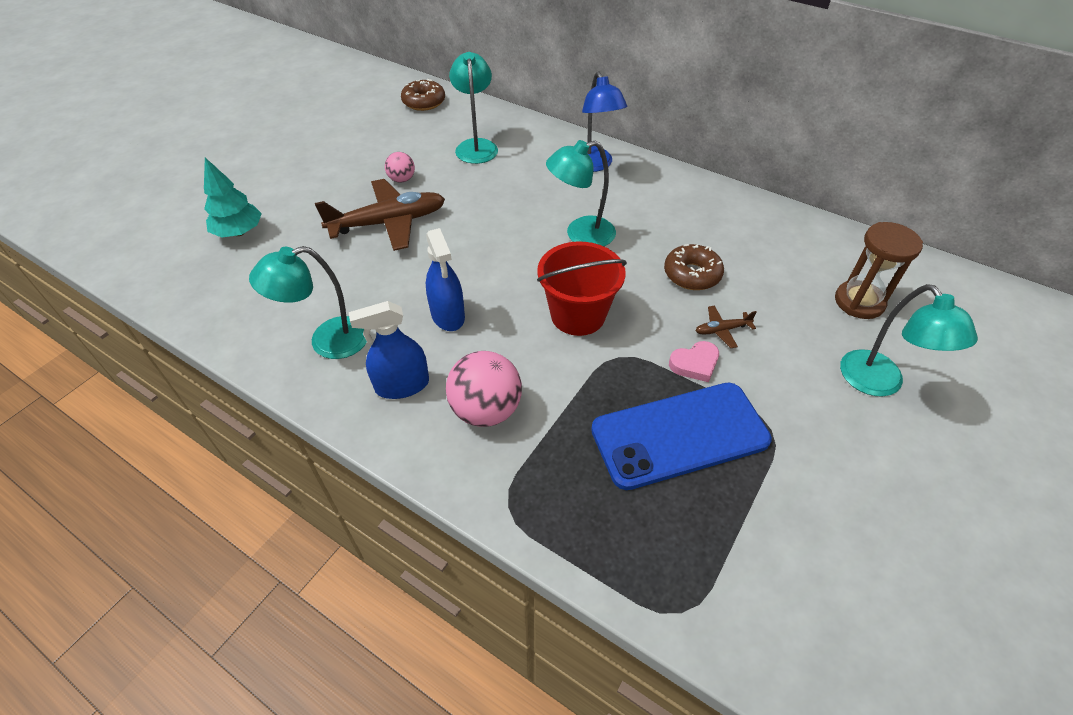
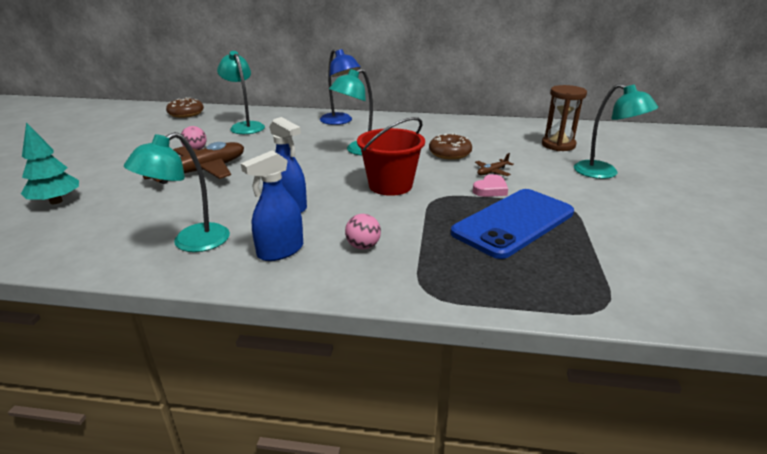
camera: 25 degrees left, 20 degrees down
(486, 410) = (363, 246): pink ball -> pink ball, size x0.55

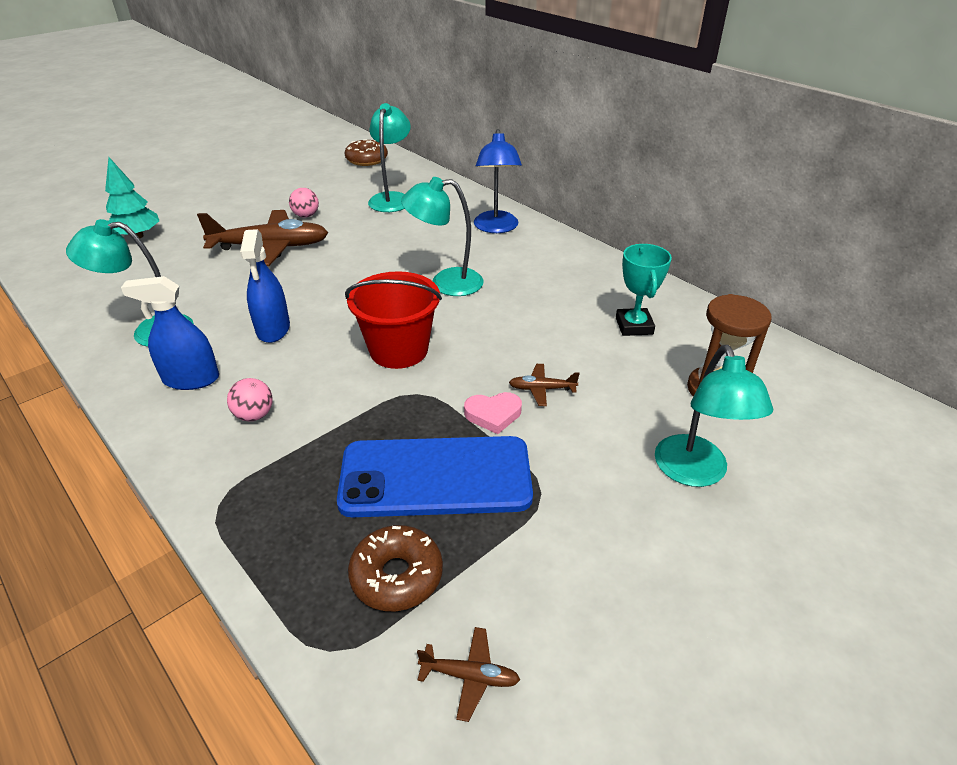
camera: 40 degrees right, 10 degrees up
(450, 153) = (540, 334): brown donut -> brown donut (397, 576)
(485, 136) = (634, 326): none -> turquoise trophy
(669, 277) = (470, 676): none -> brown plane

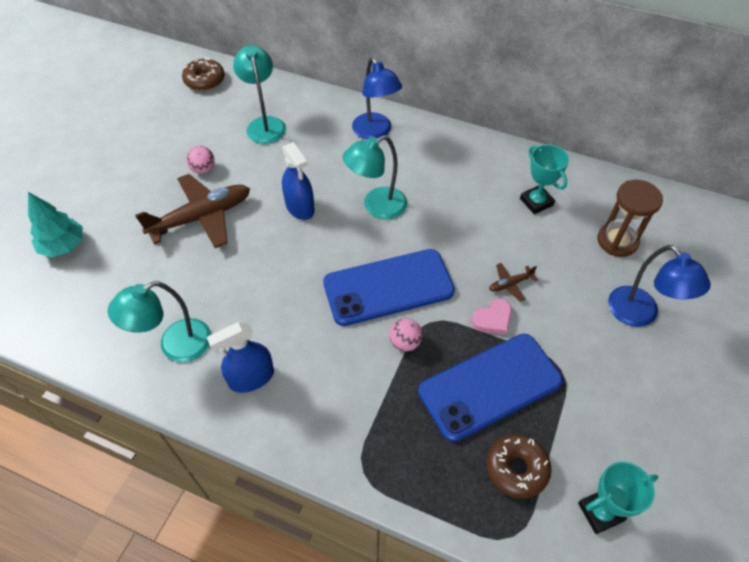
camera: 25 degrees left, 15 degrees up
(254, 415) = (328, 389): pink ball -> pink ball (405, 342)
(273, 329) = (276, 304): blue spray bottle -> blue spray bottle (300, 207)
(399, 350) = (388, 287): red bucket -> blue phone
(470, 676) = (600, 512): brown plane -> turquoise trophy
(695, 473) = (640, 315): turquoise lamp -> blue lamp

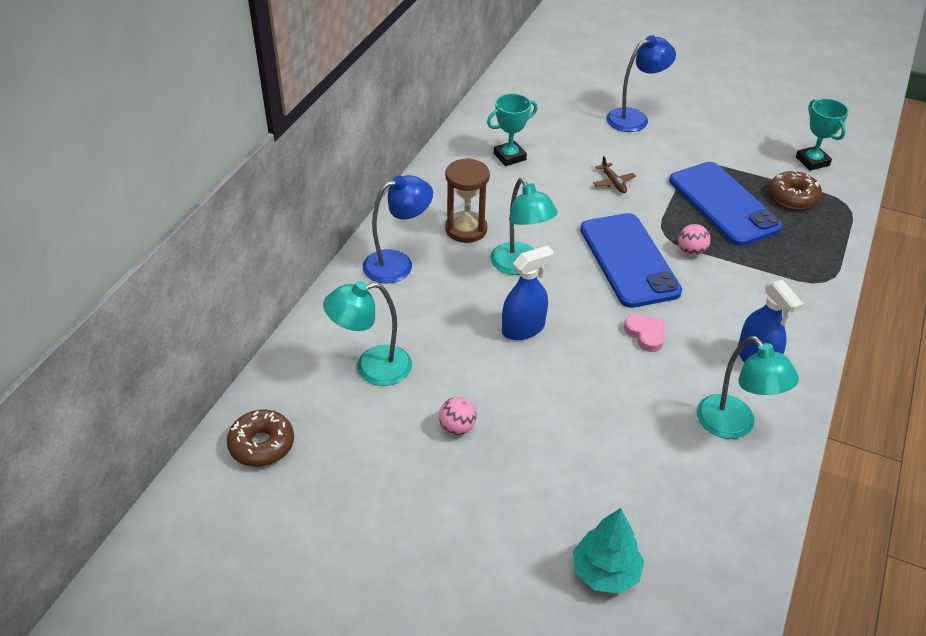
camera: 90 degrees left, 10 degrees down
(202, 217) = (544, 420): brown plane -> none
(492, 319) = (654, 196): pink heart -> pink heart (645, 334)
(617, 241) = (556, 117): brown hourglass -> brown hourglass (466, 229)

